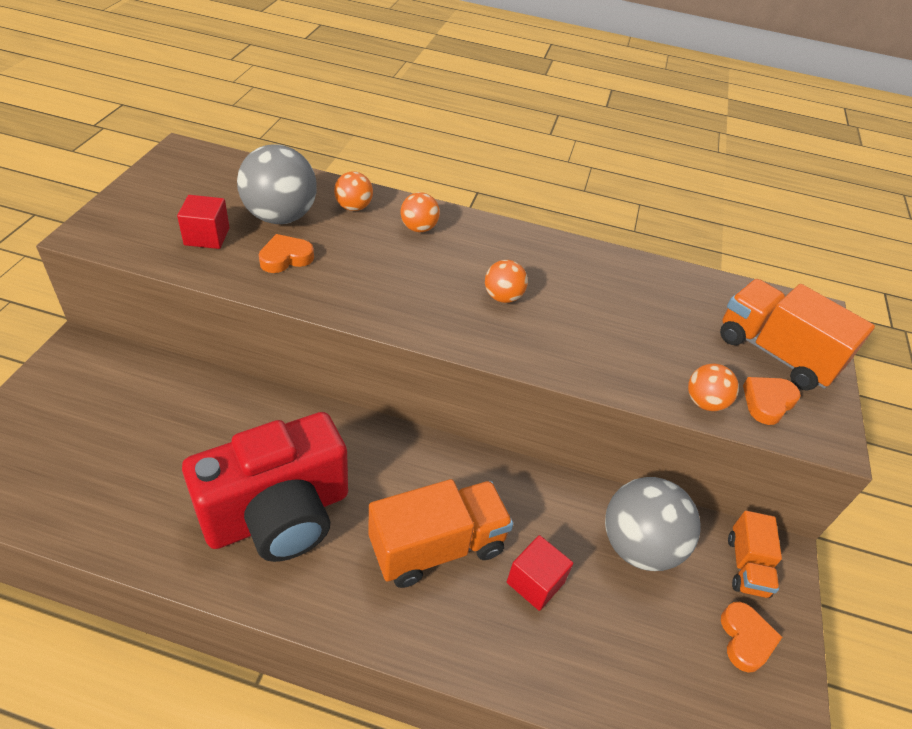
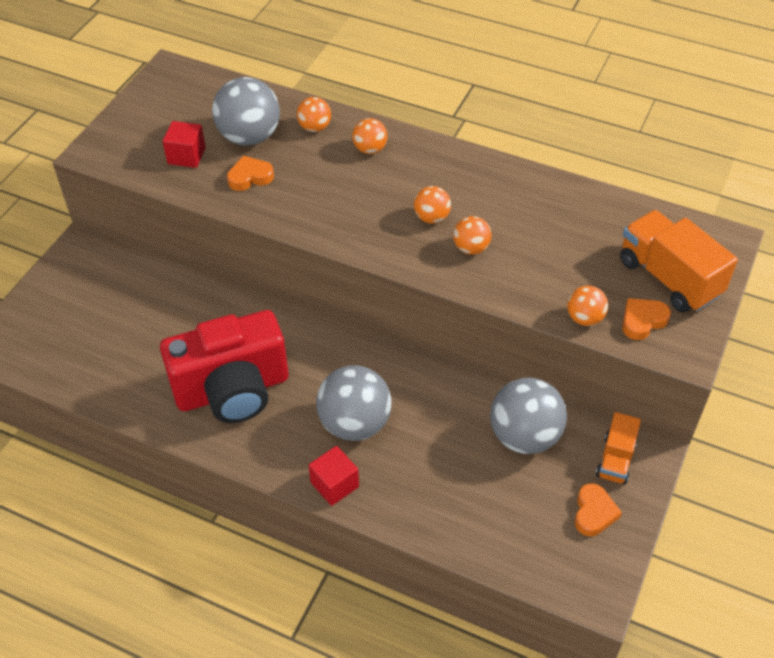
camera: 15 degrees right, 5 degrees up
(437, 547) = (355, 423): orange truck -> grey ball
(535, 582) = (429, 456): red cube -> red cube (334, 484)
(555, 329) = (471, 248): none -> orange ball

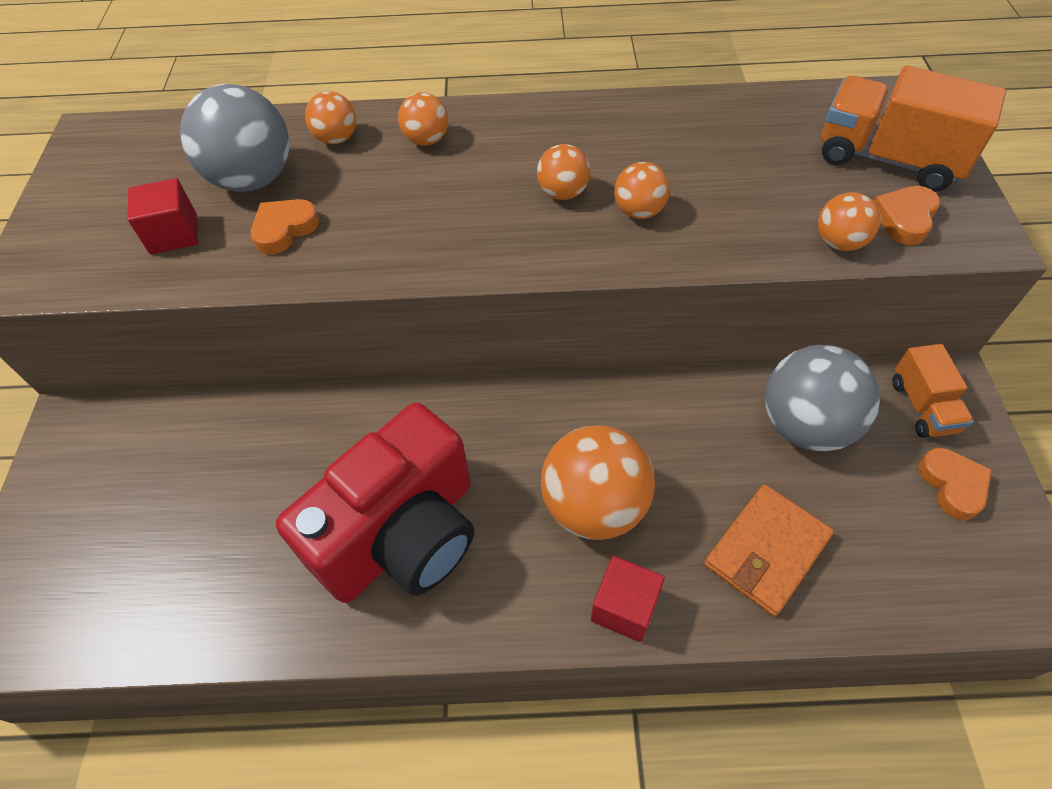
camera: 25 degrees left, 5 degrees up
(355, 423) = (594, 506): grey ball -> orange ball
(441, 494) = (766, 551): none -> orange wallet

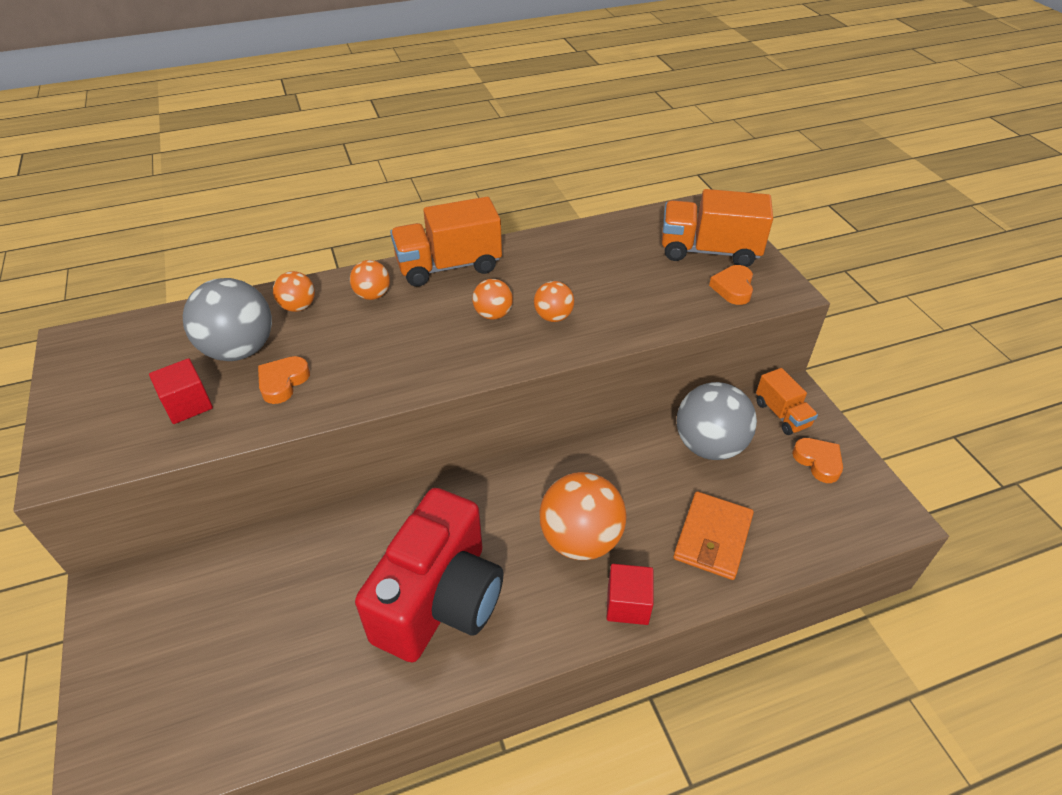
camera: 20 degrees left, 10 degrees down
(531, 119) = (449, 266): none -> orange truck
(839, 242) = (697, 311): orange ball -> none

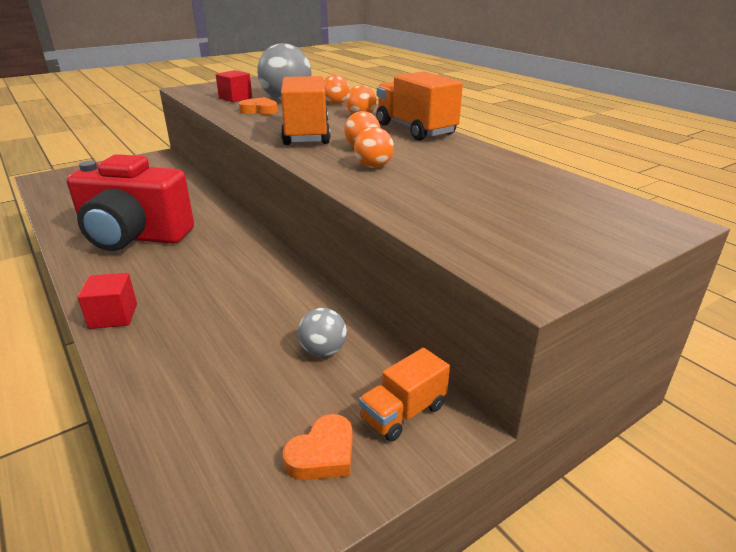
camera: 75 degrees right, 15 degrees down
(580, 539) = (187, 285): orange ball -> none
(709, 251) = (566, 227): orange truck -> orange truck (306, 134)
(709, 446) = (323, 351): grey ball -> grey ball, size x0.52
(712, 538) = (187, 362): orange wallet -> none
(733, 288) = (499, 246): orange heart -> none

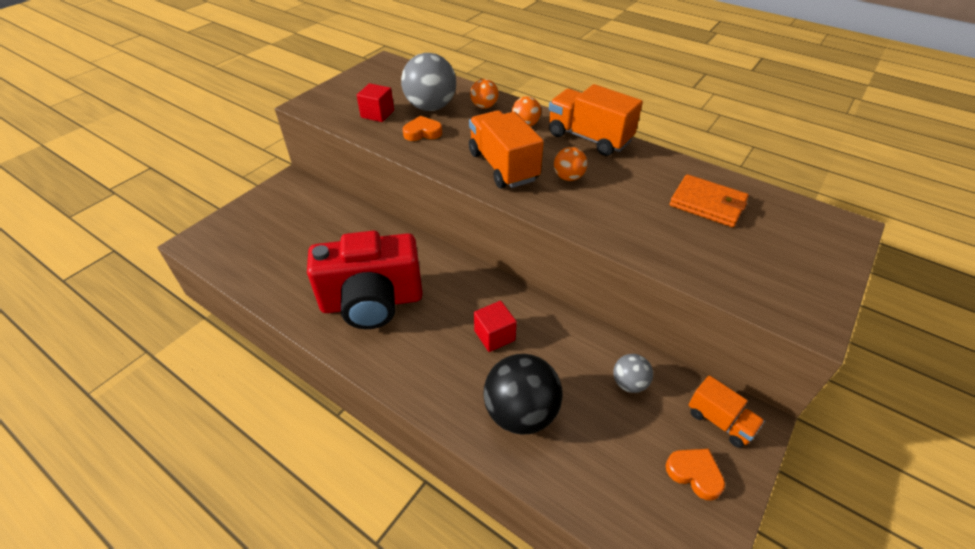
camera: 20 degrees left, 15 degrees up
(113, 316) = (439, 400): red cube -> red cube (494, 335)
(180, 345) = (521, 413): none -> black ball
(323, 454) = (694, 474): orange heart -> orange heart turned 75 degrees counterclockwise
(373, 166) = (600, 204): orange ball -> none
(403, 413) = (720, 421): orange truck -> orange truck turned 75 degrees counterclockwise
(497, 182) = (707, 204): none -> orange wallet

